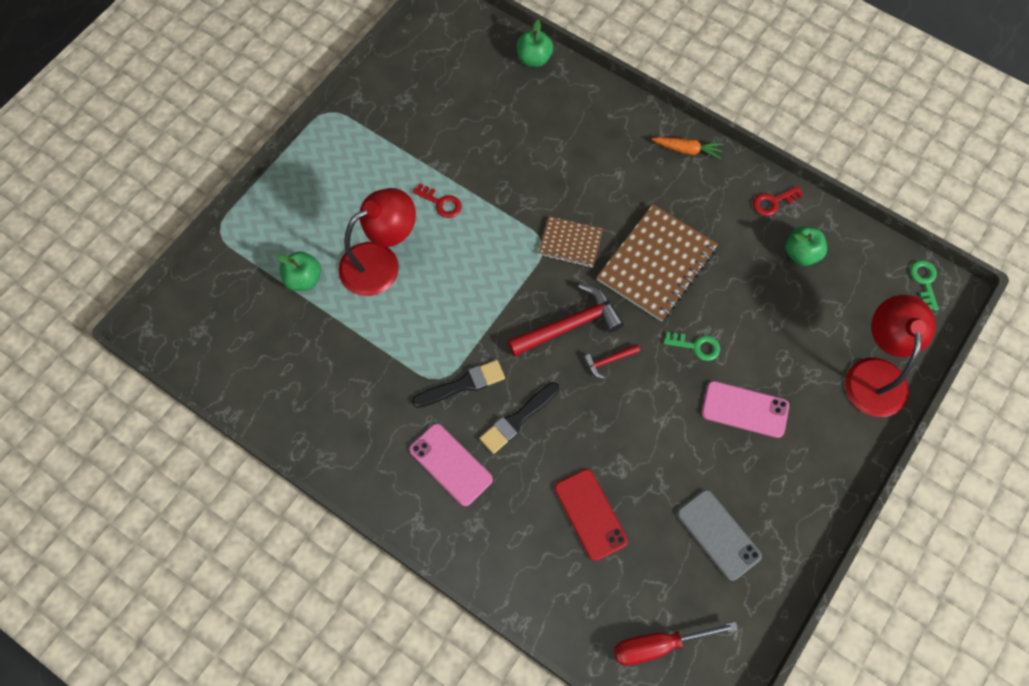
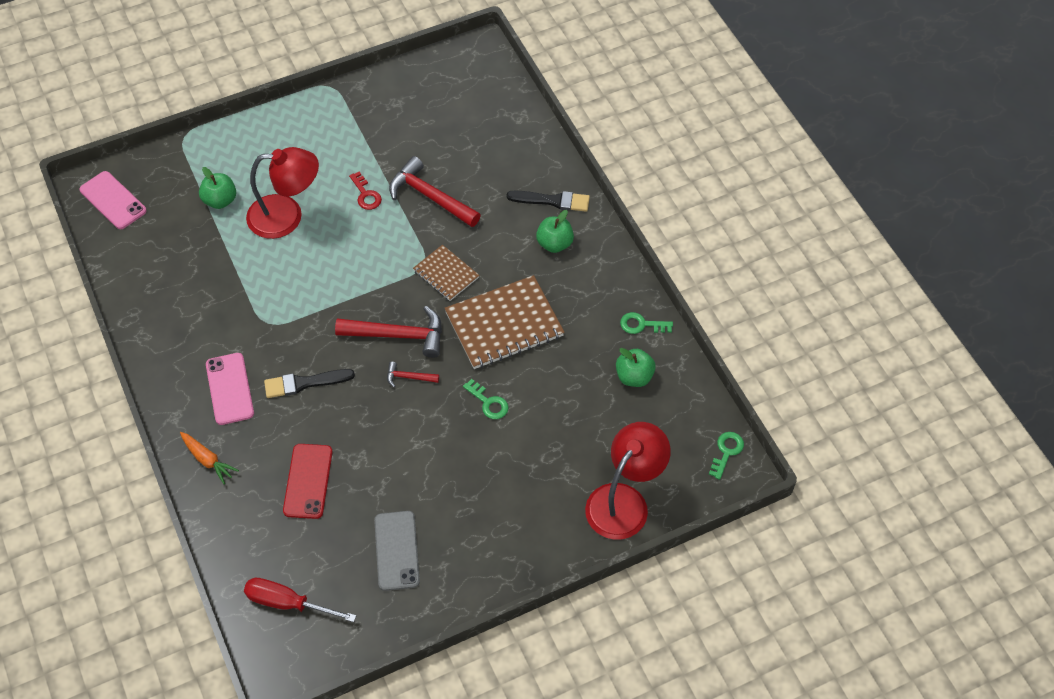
camera: 30 degrees right, 10 degrees down
(462, 384) = (282, 336): black brush -> black brush (552, 201)
(502, 175) = (430, 196): none -> red hammer
(534, 59) = (524, 119): green apple -> green apple (554, 244)
(687, 150) = (599, 249): orange carrot -> orange carrot (208, 460)
(744, 409) = (491, 470): pink phone -> pink phone (113, 200)
(773, 202) = (641, 325): red key -> green key

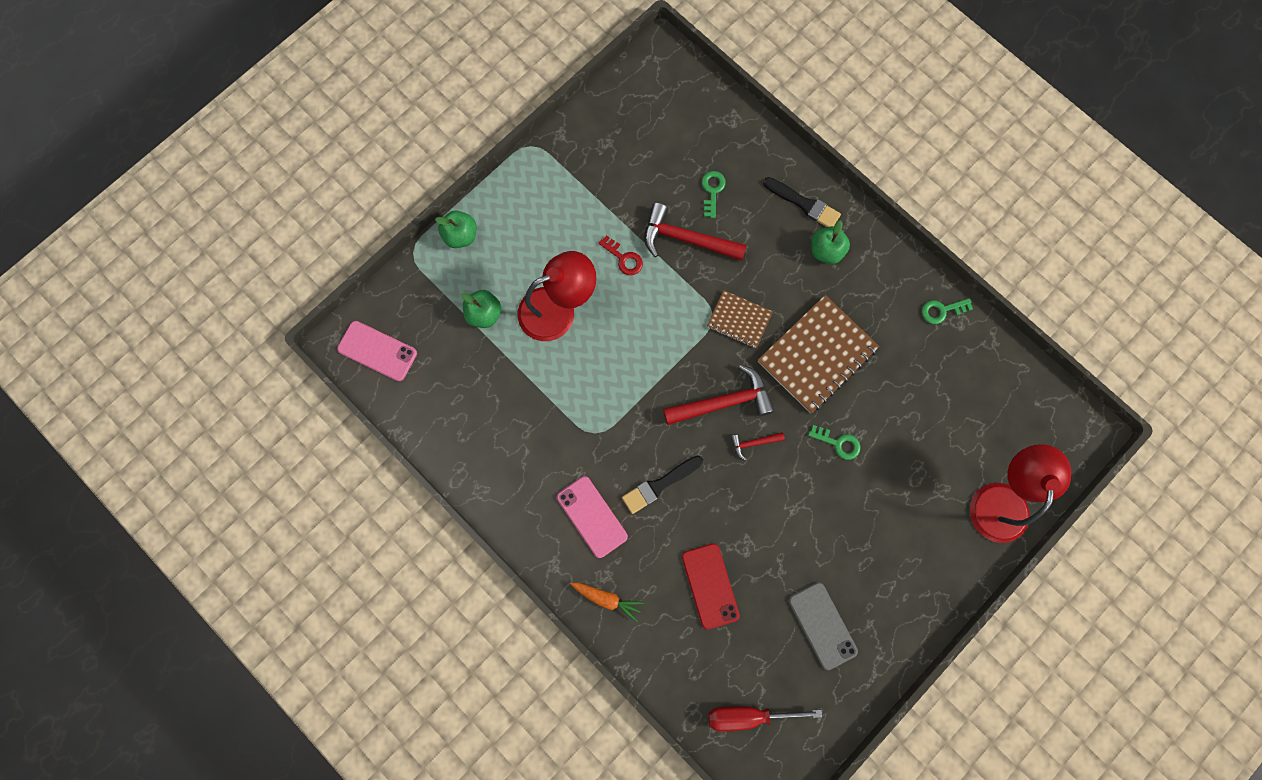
camera: 20 degrees left, 20 degrees up
(552, 201) = (804, 204): black brush -> black brush turned 45 degrees clockwise
(634, 376) = (957, 368): green apple -> green apple (461, 235)
(726, 451) = (1070, 416): green key -> green key (712, 190)

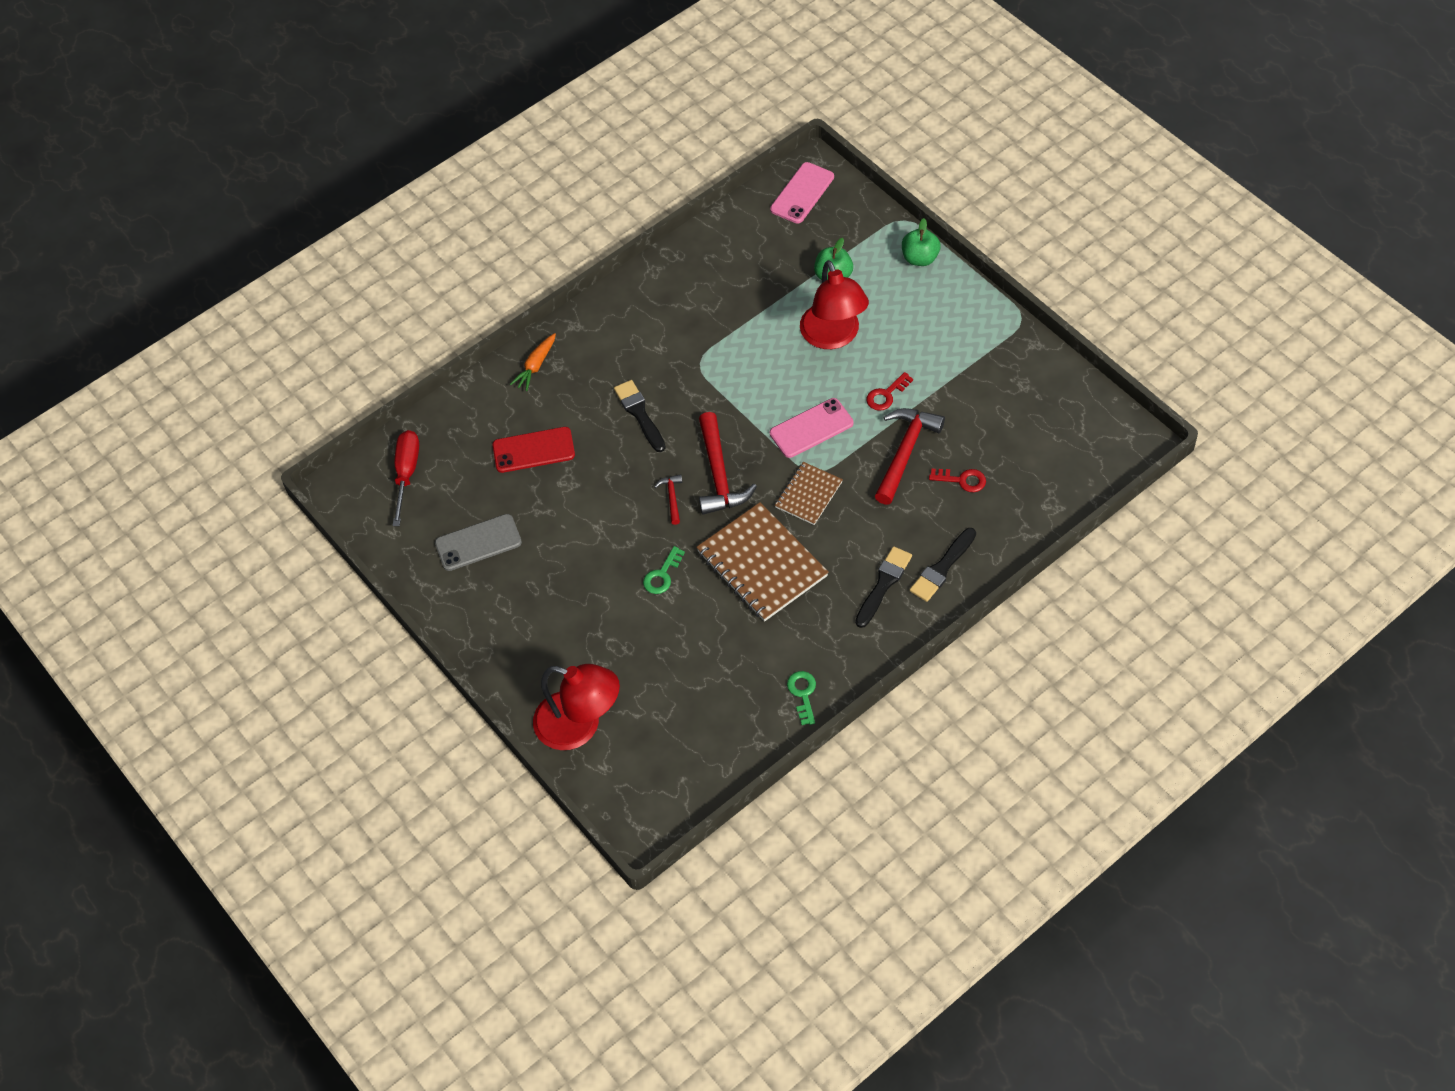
camera: 100 degrees right, 20 degrees down
(592, 516) = (616, 357): pink phone -> pink phone (811, 428)
(712, 190) = (962, 480): green key -> red key
(826, 251) = (883, 584): green apple -> black brush

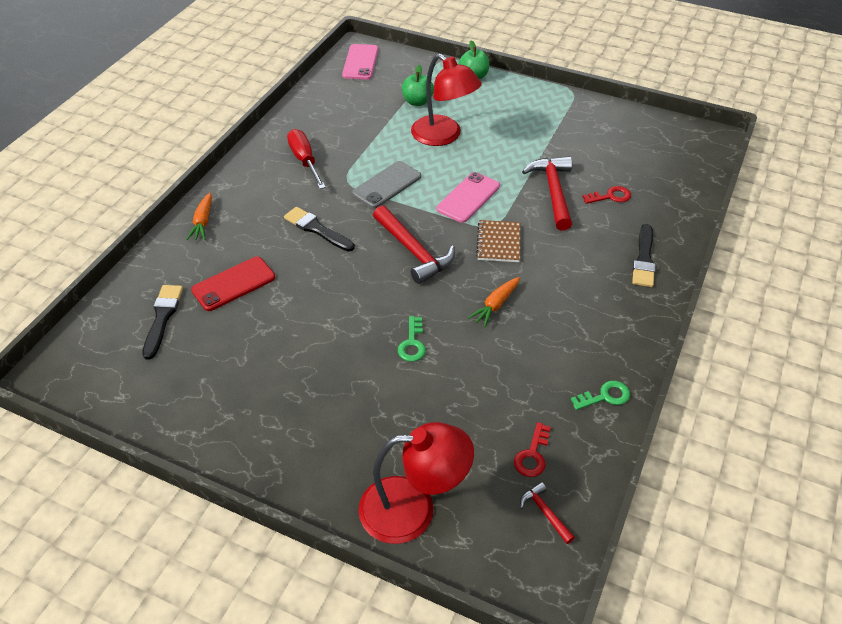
camera: 30 degrees left, 10 degrees down
(406, 473) = (113, 341): red screwdriver -> red screwdriver (304, 160)
(478, 543) = (216, 376): grey phone -> grey phone (387, 185)
(672, 497) = (383, 281): red hammer -> red hammer (545, 512)
(761, 564) = (495, 305): brown notebook -> orange carrot
(803, 693) = (605, 396): green key -> green key turned 105 degrees clockwise
(883, 584) = (607, 286): black brush -> black brush (162, 318)
(886, 395) = (510, 160): red key -> red key (532, 455)

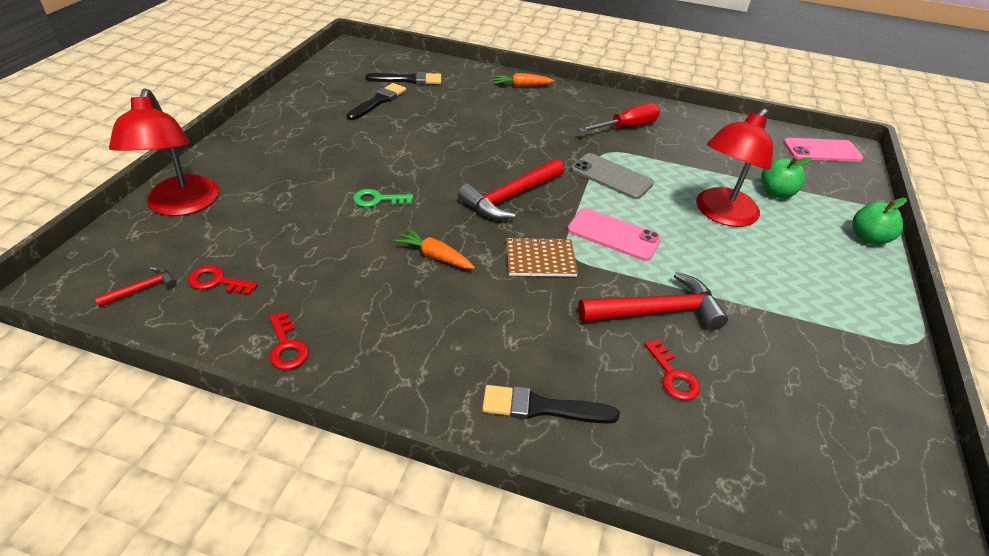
camera: 80 degrees right, 5 degrees down
(233, 284) = (449, 104): red phone -> none
(317, 229) = (528, 139): black brush -> black brush (378, 101)
(605, 396) = (287, 346): green key -> red key

